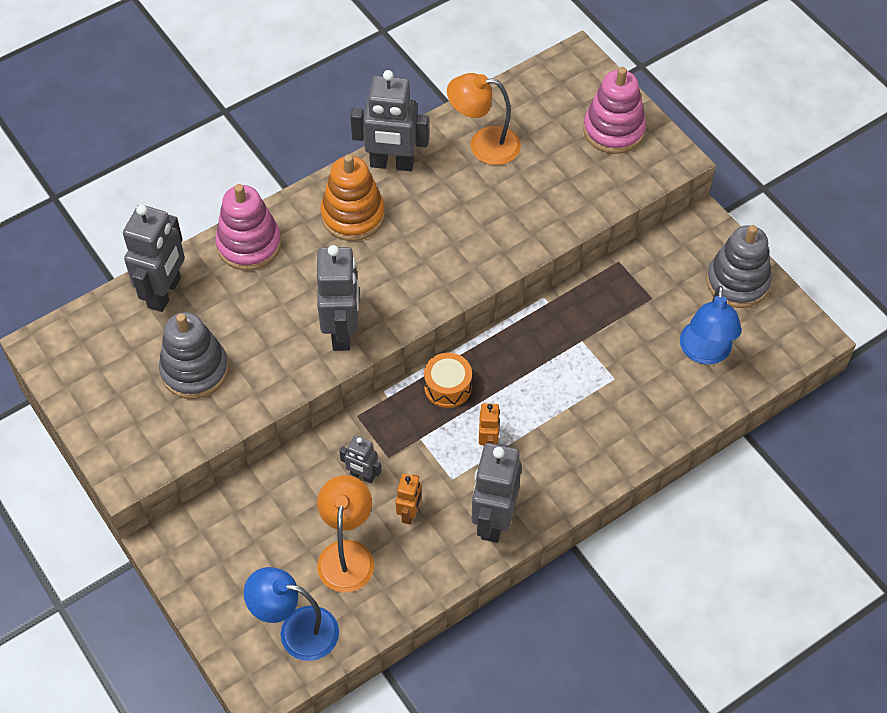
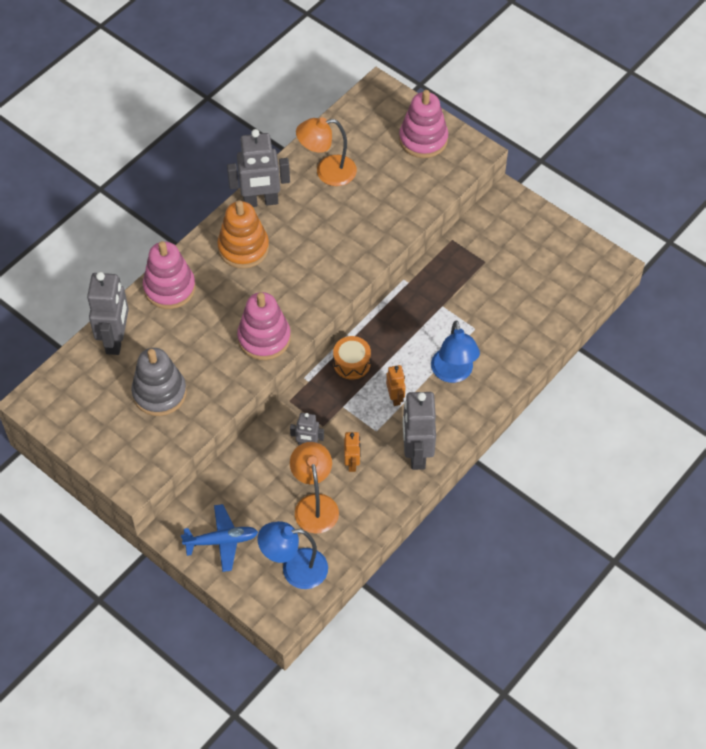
camera: 15 degrees left, 0 degrees up
(219, 572) = (222, 541): none -> blue plane
(342, 331) = (264, 338): grey robot -> pink stacking toy
(705, 353) = (536, 294): blue lamp -> blue lamp (453, 373)
(737, 282) = (545, 236): grey stacking toy -> none

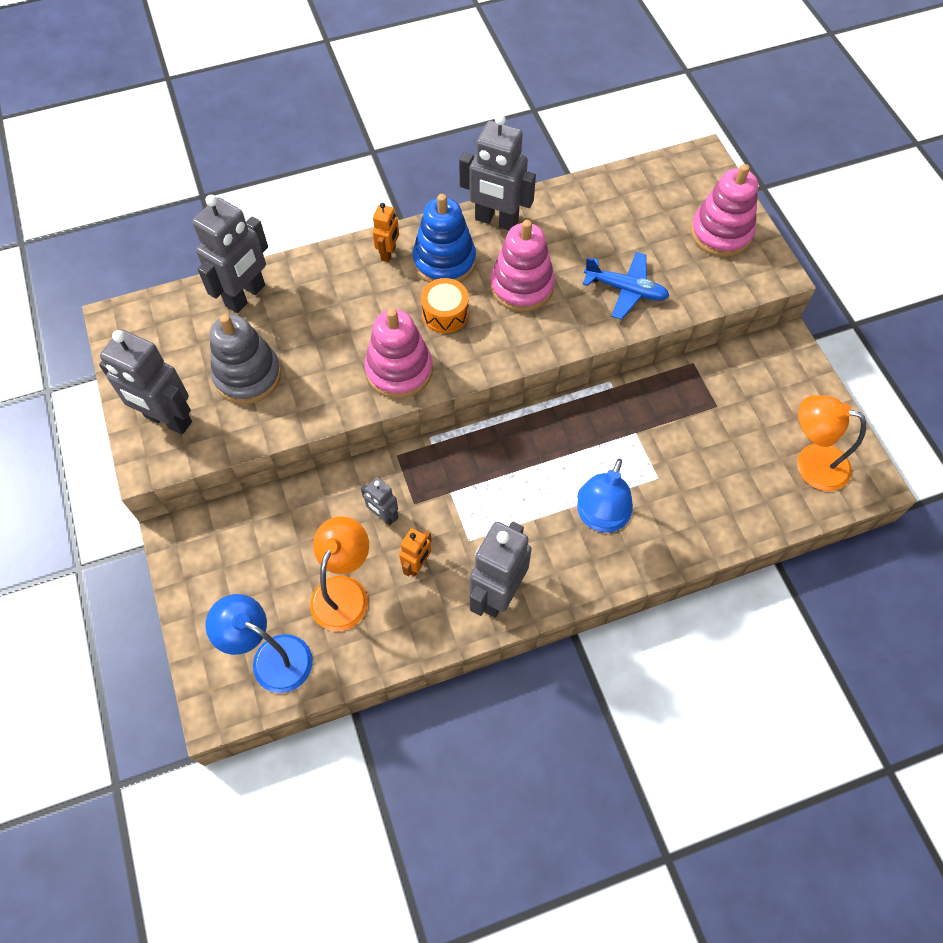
camera: 30 degrees right, 5 degrees up
(124, 450) = (168, 420): none -> grey robot
(169, 288) = (338, 268): pink stacking toy -> pink stacking toy (522, 286)
(222, 541) = (218, 578): blue plane -> blue plane (626, 290)
(243, 248) = (444, 261): orange stacking toy -> blue stacking toy
(327, 172) = (589, 221): orange lamp -> orange lamp (811, 463)
(351, 363) = (492, 448): orange drum -> orange drum (445, 314)
(395, 398) = (515, 513): orange robot -> orange robot (388, 253)

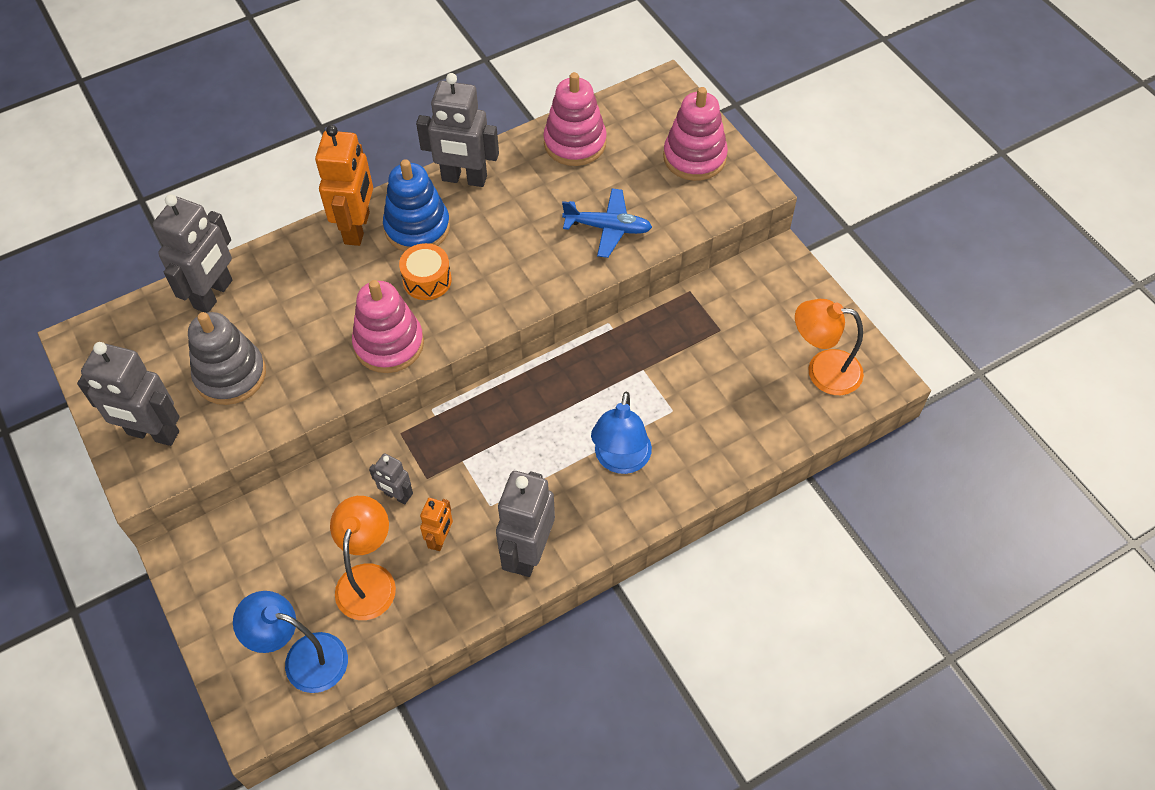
camera: 10 degrees left, 5 degrees down
(388, 253) = (357, 228): orange robot -> orange robot, size x1.92
(522, 286) = (501, 240): pink stacking toy -> pink stacking toy (575, 143)

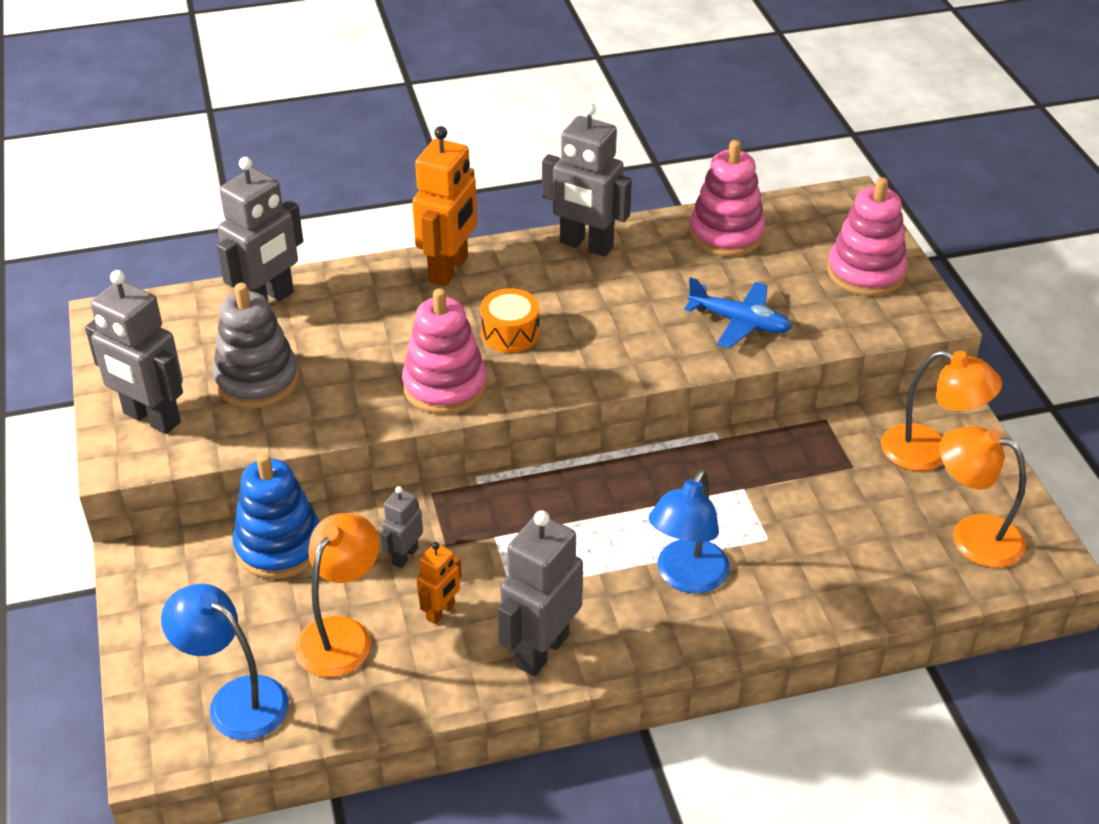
camera: 15 degrees right, 15 degrees down
(397, 496) = (404, 556): grey robot -> grey robot turned 75 degrees clockwise
(417, 228) = (516, 281): blue stacking toy -> blue stacking toy (279, 546)
(774, 303) = (929, 452): none -> orange lamp

